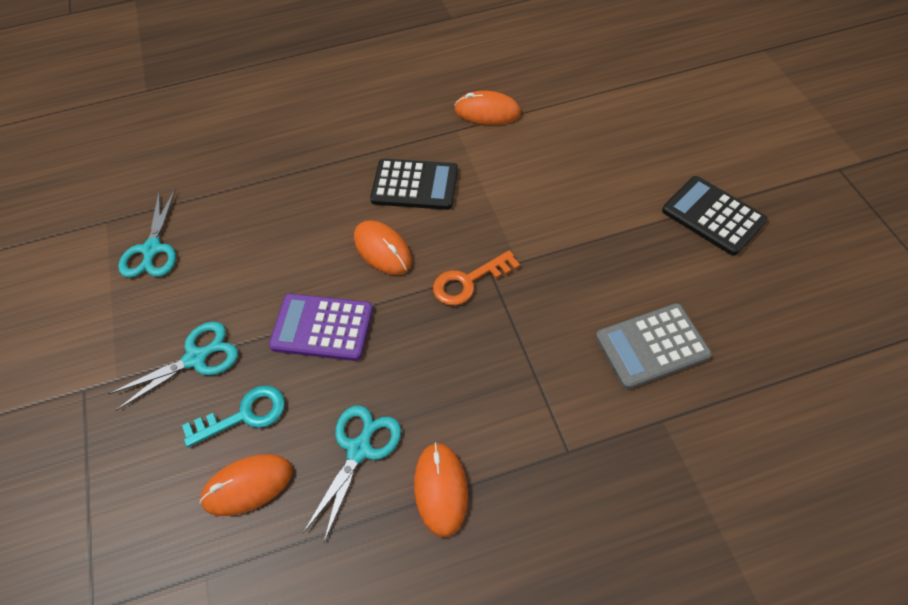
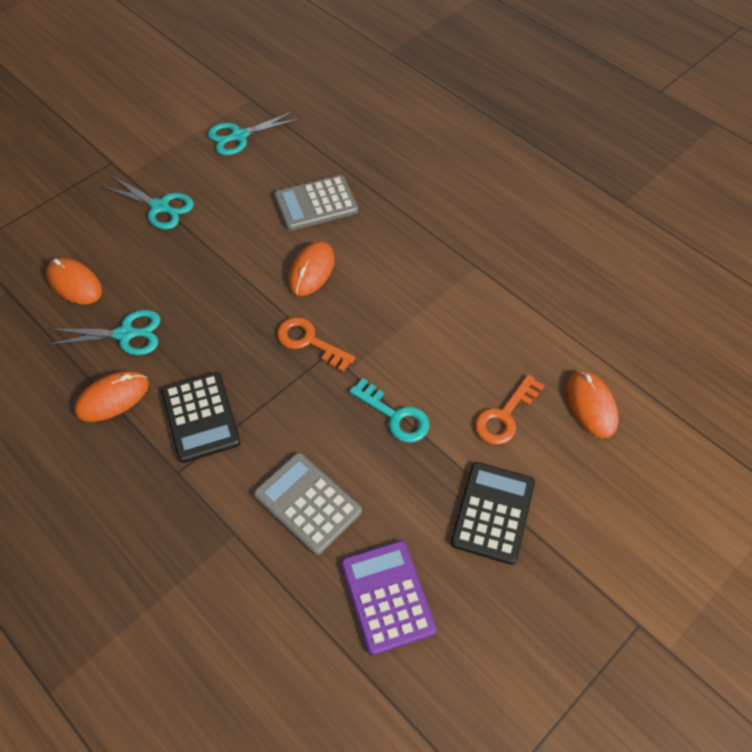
camera: 60 degrees right, 0 degrees up
(244, 415) = (126, 255): turquoise key -> turquoise key (395, 416)
(299, 216) = (316, 204): none -> grey calculator
(322, 328) = (218, 266): purple calculator -> purple calculator (387, 596)
(415, 185) = (392, 263): black calculator -> black calculator (201, 417)
(487, 112) = (514, 280): orange mouse -> orange mouse (591, 405)
(623, 172) = (505, 416): none -> orange key

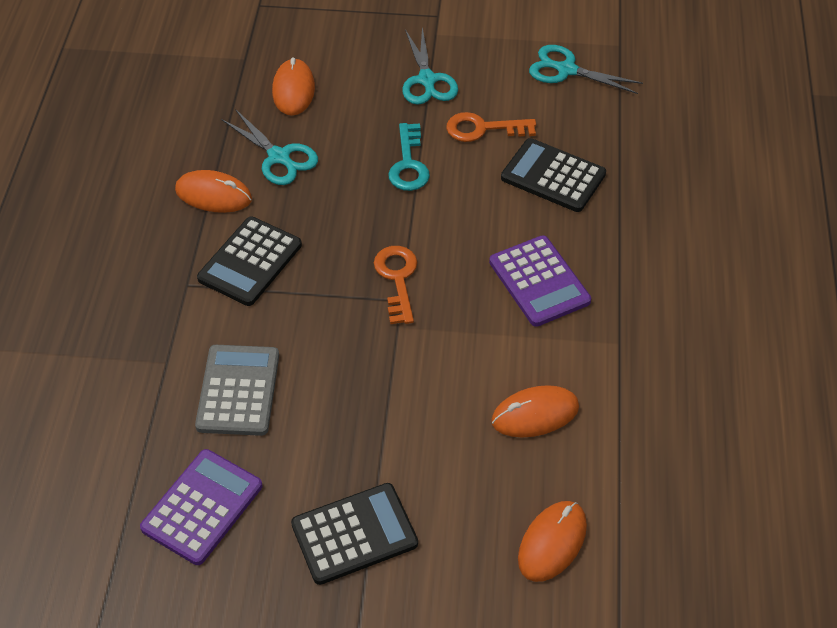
camera: 50 degrees right, 5 degrees down
(311, 271) = (474, 227): orange mouse -> orange mouse (535, 414)
(316, 204) = (553, 176): grey calculator -> black calculator
(390, 270) = (539, 281): none -> purple calculator
(395, 416) = (383, 393): turquoise key -> turquoise key (408, 164)
(505, 416) = (467, 478): orange key -> orange key (483, 129)

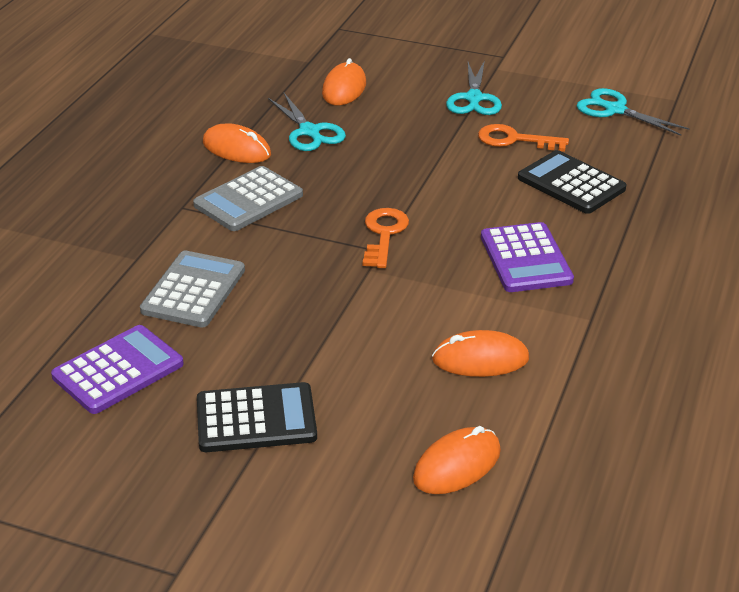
camera: 15 degrees right, 15 degrees down
(250, 262) = (248, 200): black calculator -> grey calculator
(408, 164) = (431, 154): turquoise key -> none

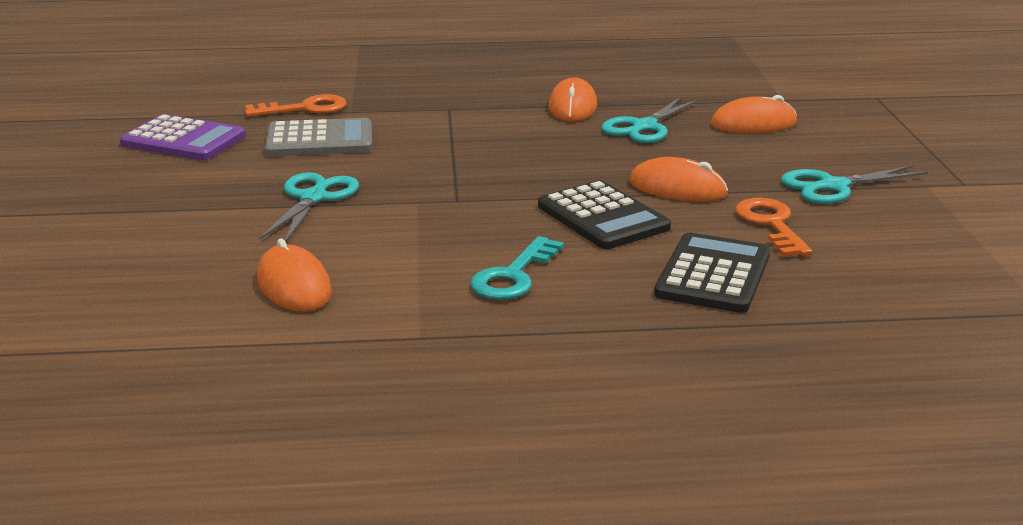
camera: 65 degrees right, 10 degrees down
(248, 200) = (487, 129): grey calculator -> none
(256, 419) = (139, 203): black calculator -> black calculator (603, 217)
(384, 234) = (488, 195): orange key -> orange key (305, 108)
(457, 465) = (102, 306): orange mouse -> orange mouse (677, 188)
(526, 259) = (513, 276): purple calculator -> turquoise key
(615, 110) = (942, 273): turquoise scissors -> turquoise scissors (313, 198)

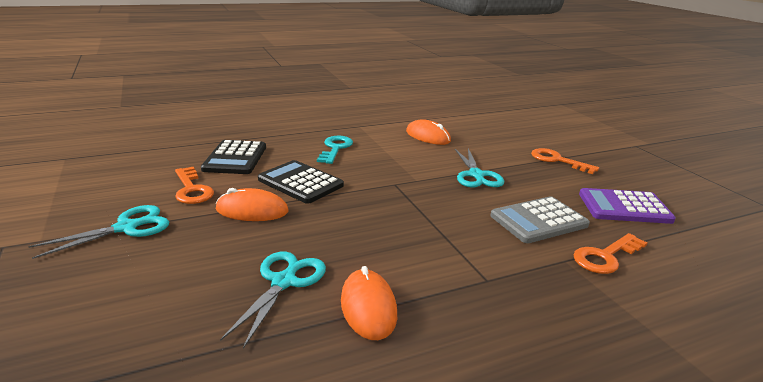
camera: 160 degrees right, 0 degrees up
(134, 206) = (557, 160): none -> orange key
(753, 123) = (162, 309): orange mouse -> none

